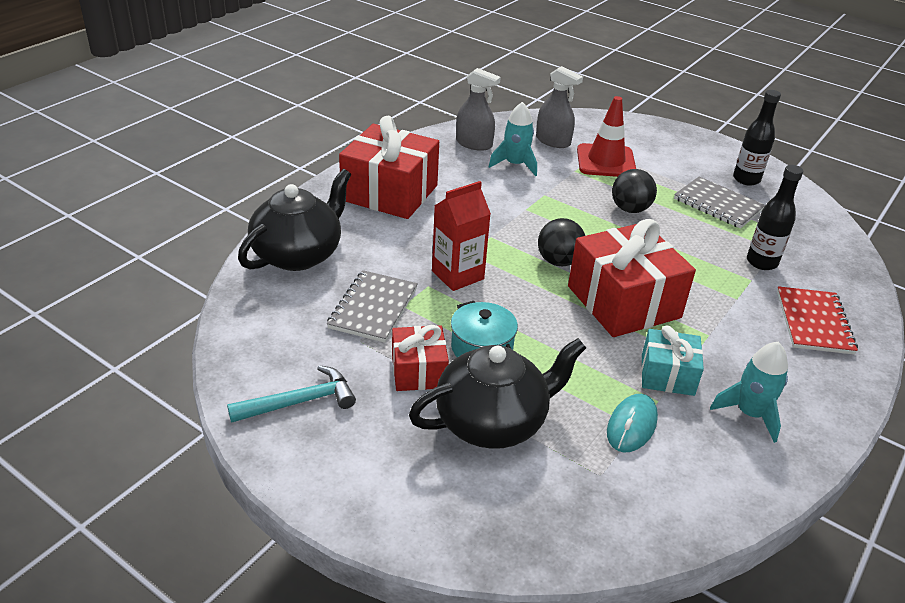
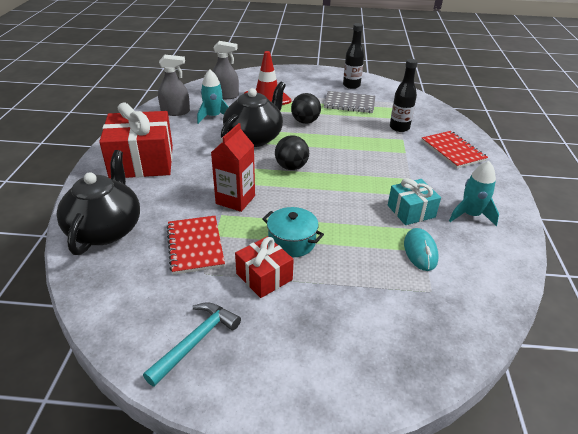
camera: 30 degrees left, 0 degrees up
(373, 308) = (195, 246): grey notebook -> red notebook
(493, 422) = (341, 288): black teapot -> black teapot (254, 138)
(623, 302) = (349, 177): red gift -> none

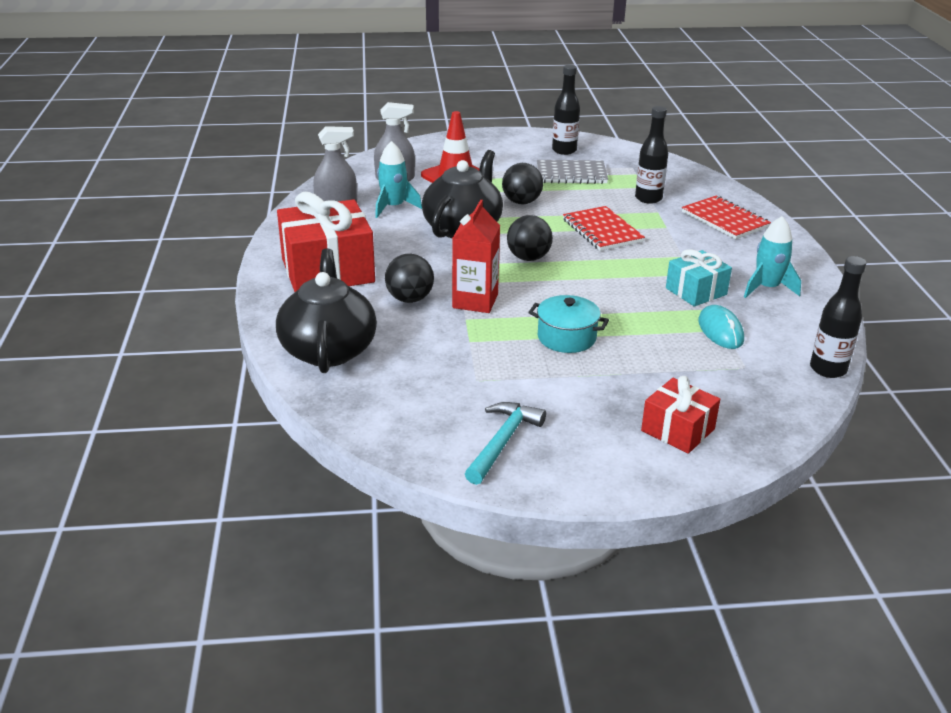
camera: 10 degrees left, 5 degrees down
(188, 192) = (410, 299): none -> black ball
(195, 246) = (451, 354): red notebook -> red notebook (602, 231)
(264, 276) = (550, 375): red gift -> red gift (677, 430)
(504, 303) = (828, 369): none -> black bottle

